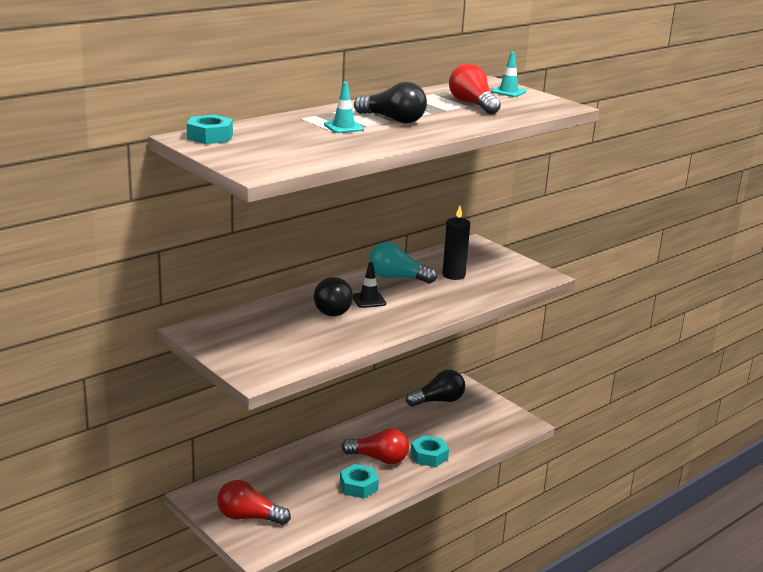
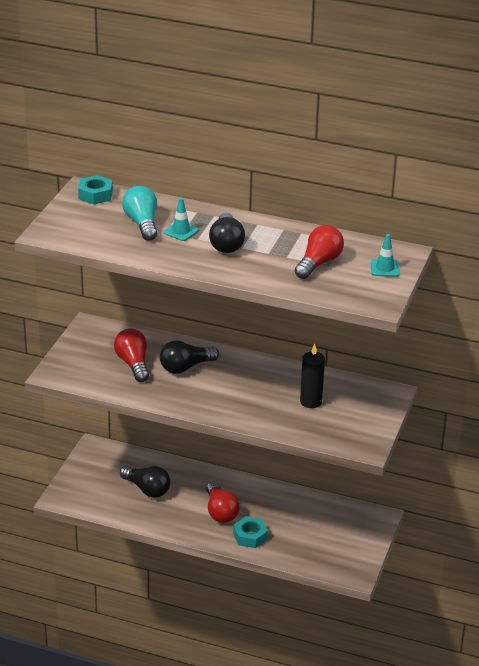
camera: 60 degrees right, 10 degrees up
(249, 517) = (91, 480): red light bulb -> red light bulb (133, 364)
(358, 486) = (174, 515): turquoise nut -> none
(369, 300) = (217, 377): black traffic cone -> none
(397, 278) = (272, 377): turquoise light bulb -> turquoise light bulb (142, 223)
(438, 401) = (339, 512): black light bulb -> black light bulb (147, 489)

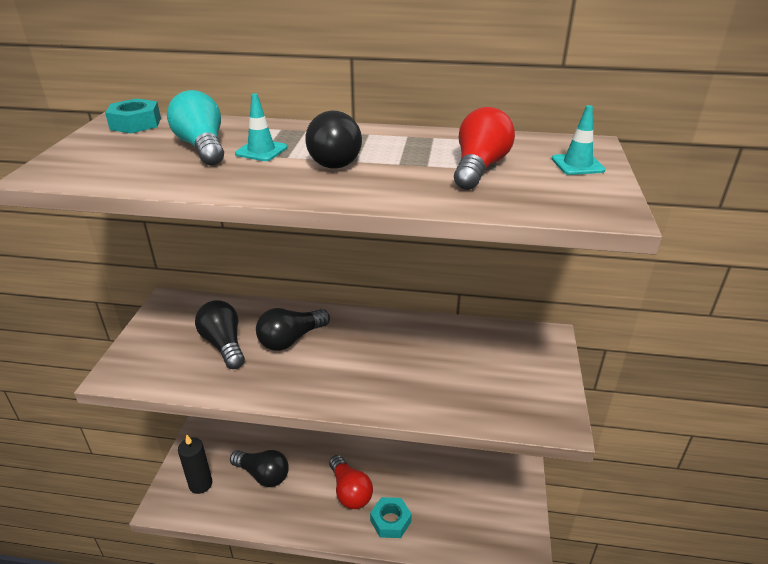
camera: 10 degrees left, 0 degrees up
(133, 364) = (224, 344): red light bulb -> black light bulb
(311, 402) = (458, 364): black candle -> black candle (200, 484)

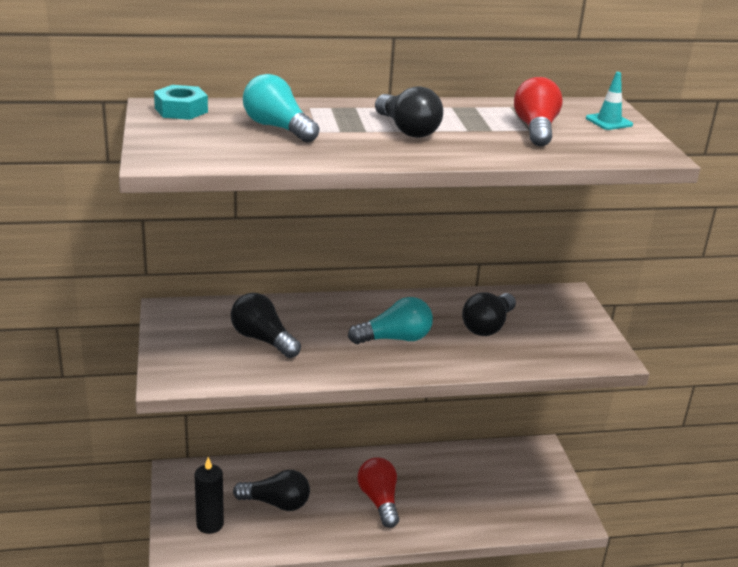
camera: 20 degrees left, 5 degrees down
(261, 151) = (336, 127): turquoise traffic cone -> none
(291, 339) = (329, 327): black light bulb -> black light bulb (488, 326)
(343, 362) = (395, 339): none -> turquoise light bulb
(350, 491) = (379, 501): red light bulb -> red light bulb turned 150 degrees counterclockwise
(390, 521) = (434, 518): turquoise nut -> none

